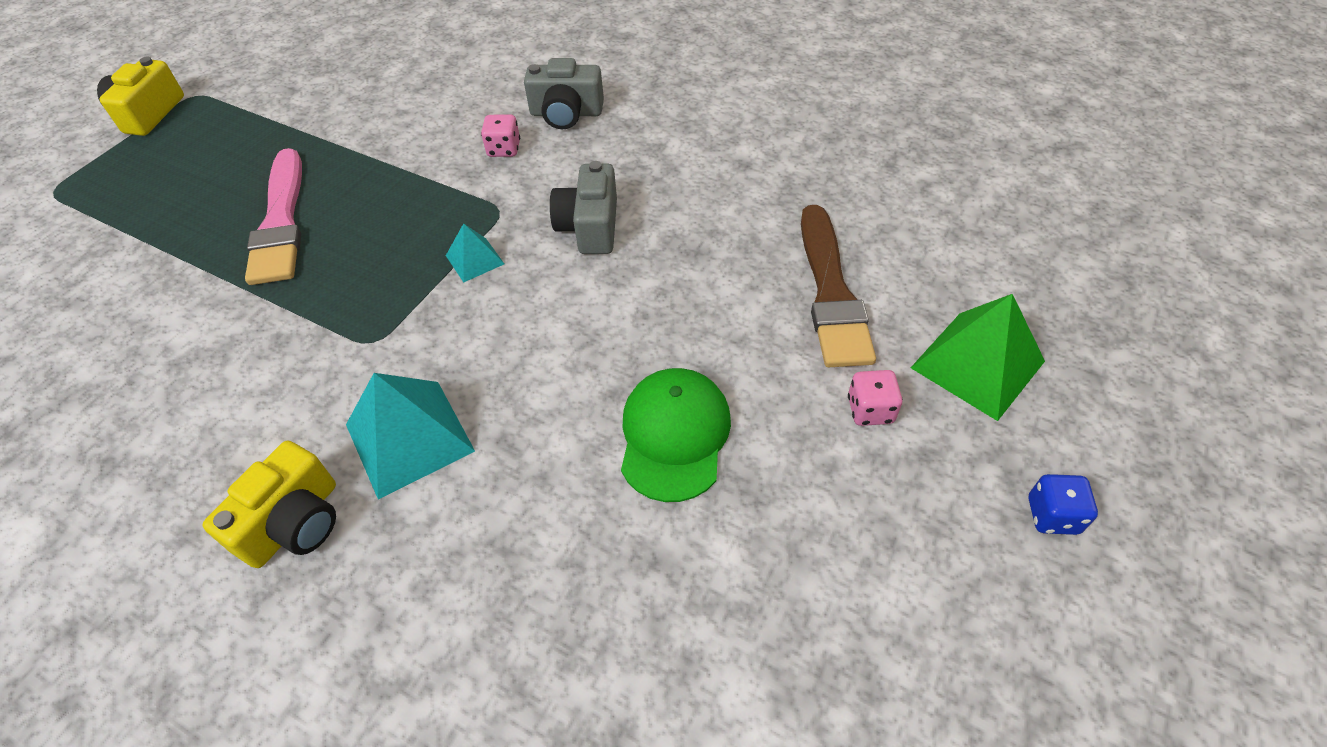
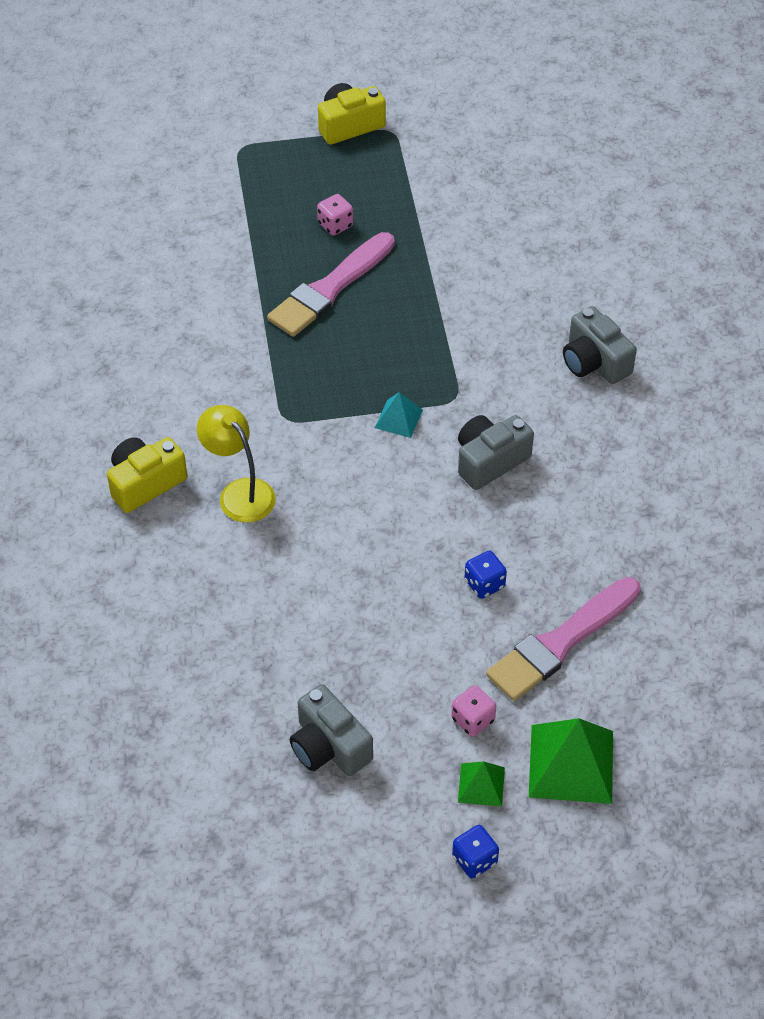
camera: 50 degrees right, 0 degrees up
(294, 522) = (145, 483): yellow camera -> yellow camera turned 150 degrees clockwise
(409, 438) = (239, 492): turquoise pyramid -> yellow lamp
(504, 149) = (517, 354): pink dice -> pink dice (335, 225)
(674, 435) = (358, 624): green cap -> none
(718, 307) = (484, 584): none -> blue dice
(809, 564) = (329, 746): none -> grey camera
(831, 293) = (560, 643): brown brush -> pink brush
(956, 451) = (481, 784): none -> green pyramid

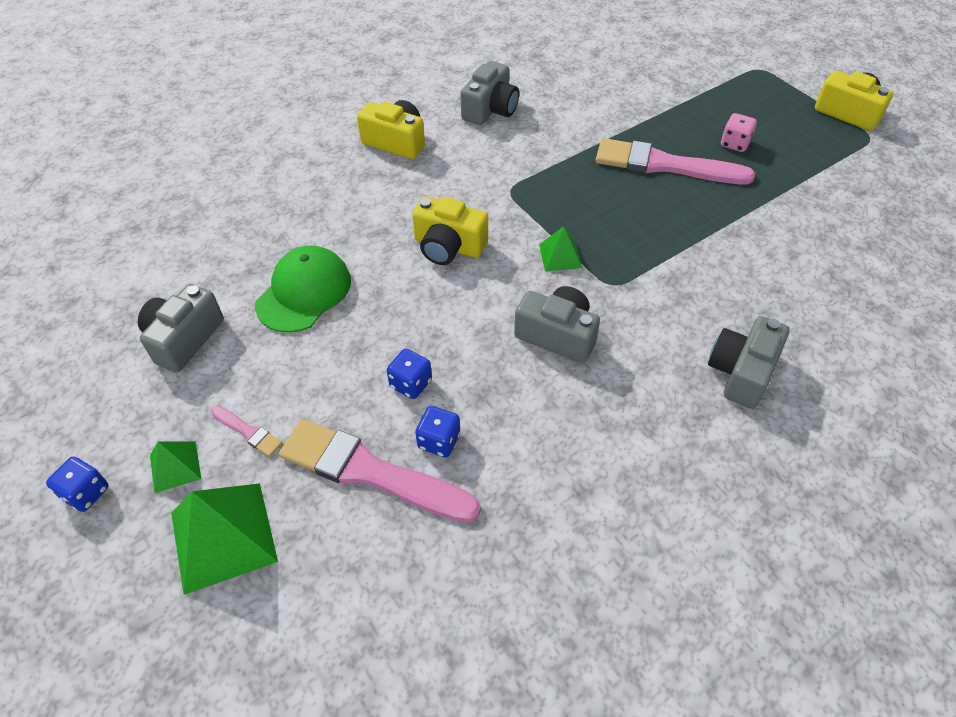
camera: 65 degrees right, 0 degrees up
(148, 383) = (490, 109): none -> grey camera
(239, 492) = (418, 192): yellow lamp -> none
(324, 631) = (304, 292): none -> green cap
(333, 496) = (448, 246): none -> yellow camera
(398, 418) = (560, 256): turquoise pyramid -> green pyramid
(473, 720) = (248, 432): pink dice -> pink brush
(554, 585) = (439, 441): none -> blue dice

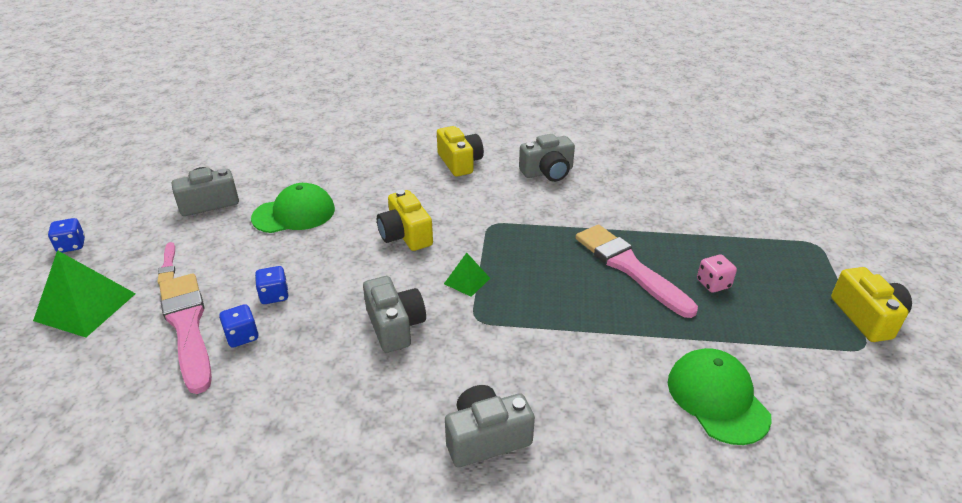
camera: 40 degrees right, 15 degrees down
(175, 466) = (118, 259): green pyramid -> none
(837, 234) = (717, 398): none -> green cap

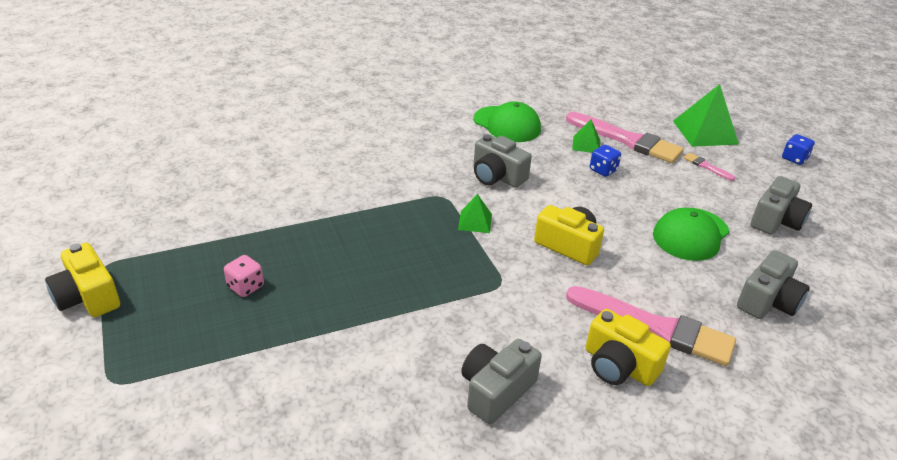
camera: 150 degrees right, 0 degrees up
(242, 336) = (586, 144): blue dice -> green pyramid
(486, 438) = (386, 140): grey camera -> grey camera (767, 301)
(629, 267) = (335, 279): pink brush -> pink brush (655, 327)
(717, 398) = (240, 195): green cap -> green cap (507, 124)

